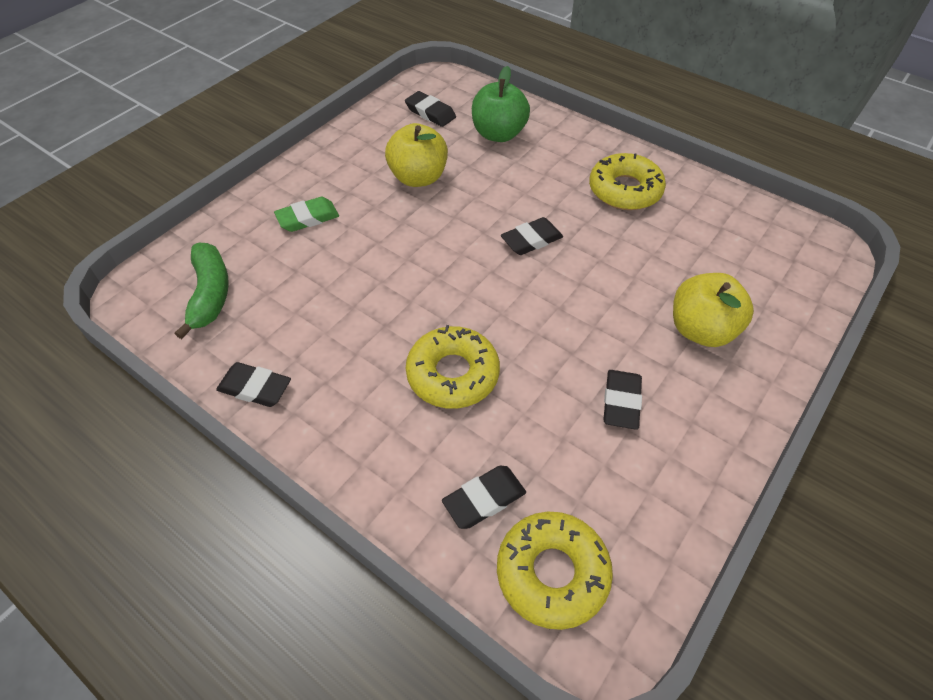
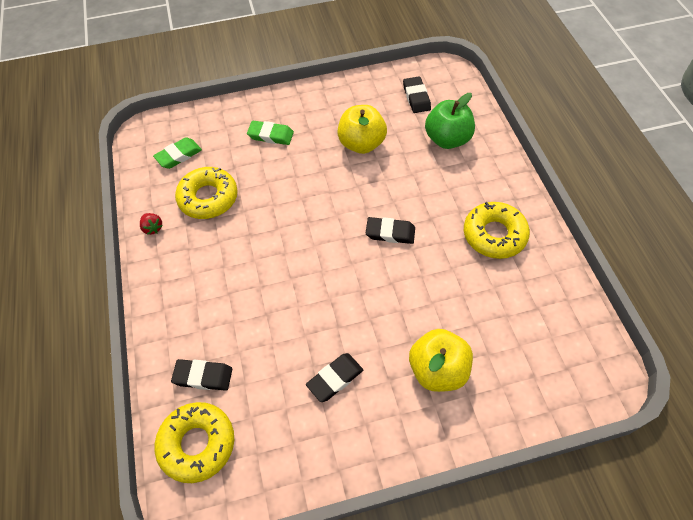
camera: 40 degrees right, 5 degrees up
(210, 294) = (178, 155): green banana -> green eraser
(255, 388) = (153, 228): black eraser -> red strawberry
(453, 374) = (257, 291): yellow donut -> yellow donut (208, 198)

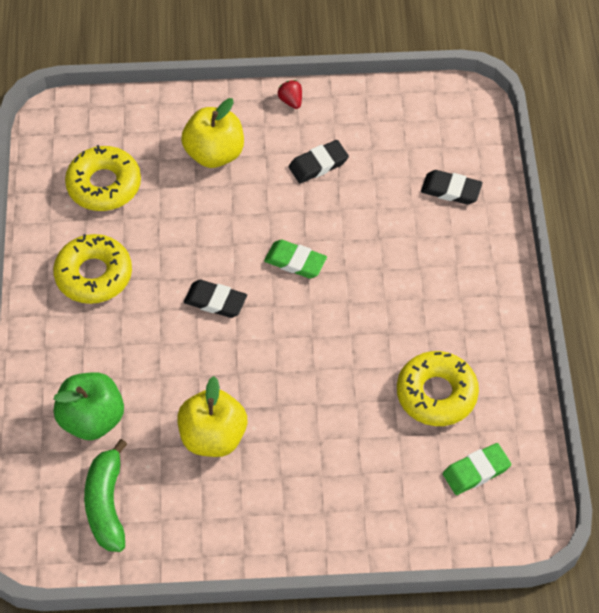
camera: 170 degrees left, 0 degrees up
(153, 228) = (509, 365): red strawberry -> red strawberry (291, 101)
(197, 444) = (458, 136): yellow donut -> yellow donut (104, 185)
(270, 135) = (340, 479): green eraser -> green eraser (295, 261)
(416, 97) = (106, 504): black eraser -> green banana

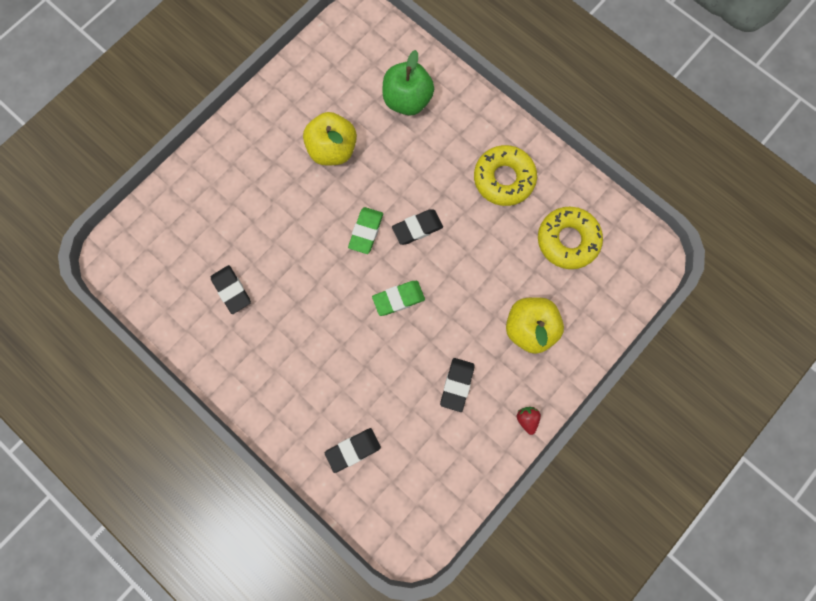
camera: 135 degrees right, 20 degrees up
(106, 504) = (350, 67): green banana -> none
(291, 101) = (526, 419): red strawberry -> red strawberry turned 120 degrees counterclockwise
(436, 394) = (232, 290): yellow donut -> black eraser
(476, 471) = (167, 263): green eraser -> green eraser (366, 231)

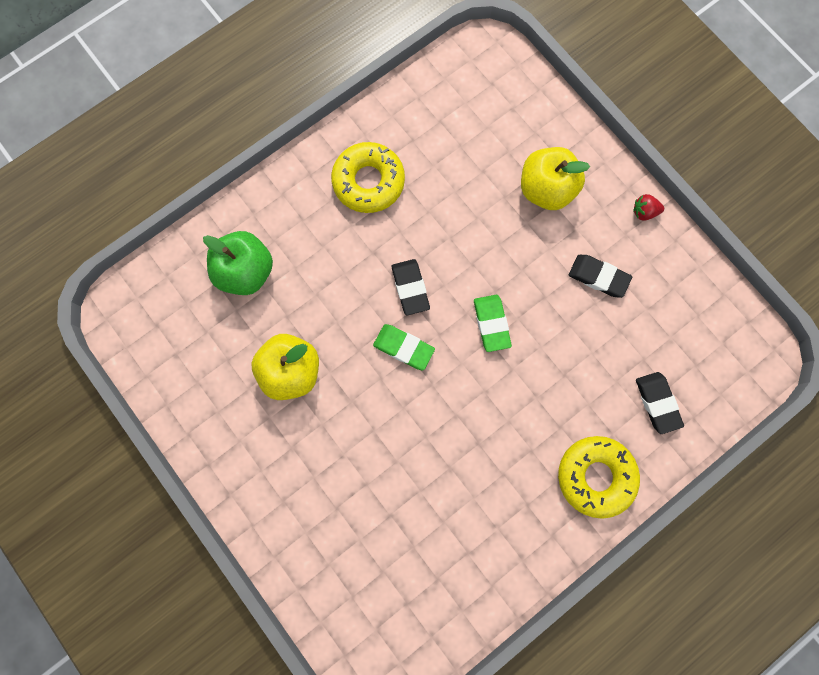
camera: 80 degrees left, 0 degrees up
(232, 290) = (449, 522): black eraser -> none
(567, 240) = (453, 130): yellow donut -> yellow donut (595, 476)

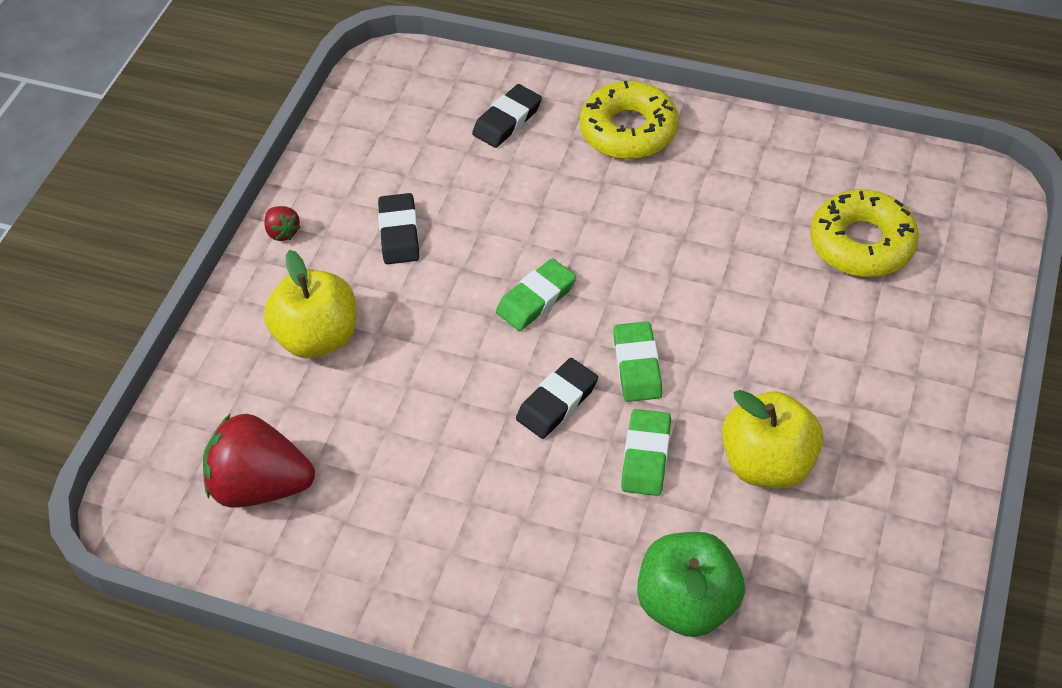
camera: 120 degrees left, 25 degrees down
(342, 311) = (646, 456): none -> green eraser
(368, 182) = (445, 536): yellow donut -> yellow donut (862, 243)
(463, 112) = (261, 485): none -> red strawberry

